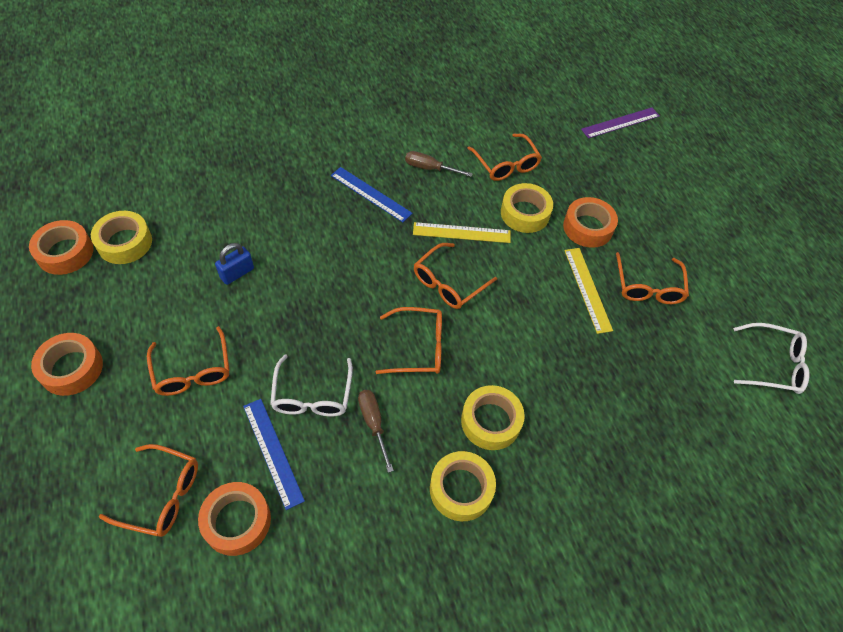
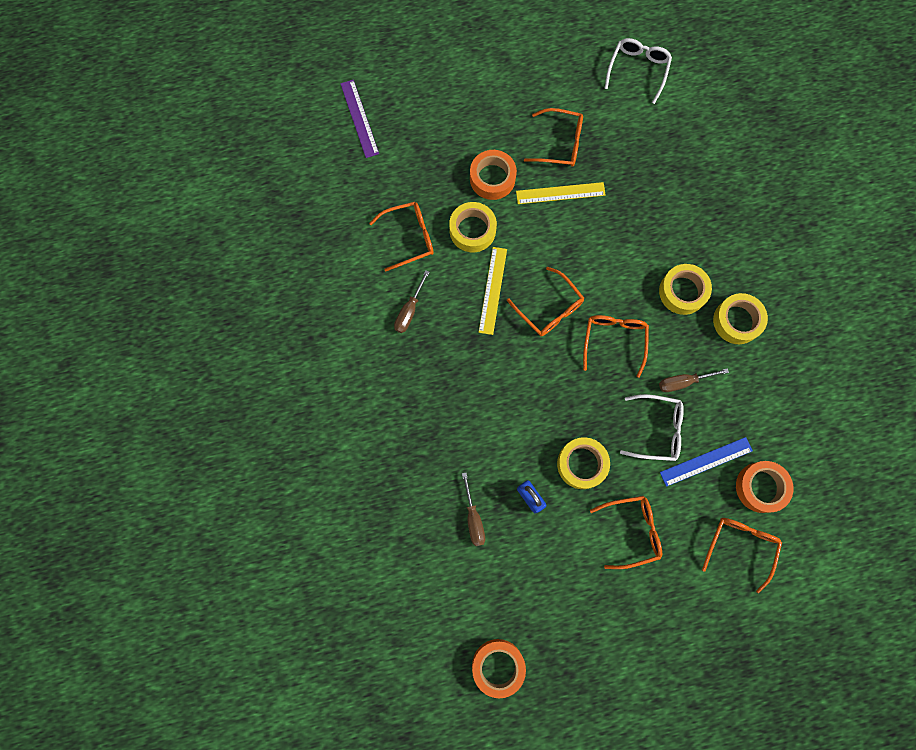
camera: 80 degrees left, 20 degrees up
(71, 368) = (626, 637): orange tape -> none
(124, 242) = (488, 608): yellow tape -> yellow tape (581, 464)
(218, 227) = (473, 518): none -> brown screwdriver
(371, 194) = (440, 370): blue ruler -> none

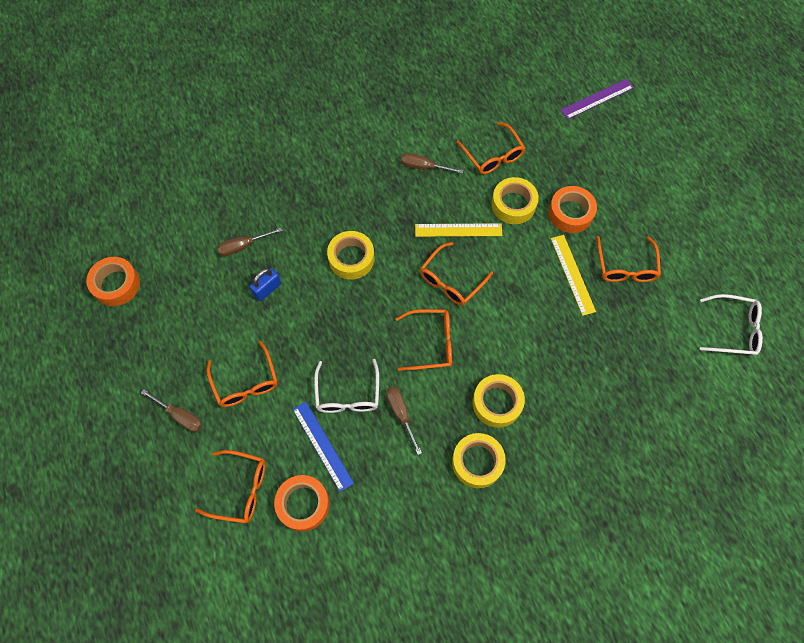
camera: 80 degrees right, 10 degrees down
(581, 464) = (304, 329): yellow tape -> yellow tape (351, 258)
(659, 602) = (180, 416): none -> brown screwdriver

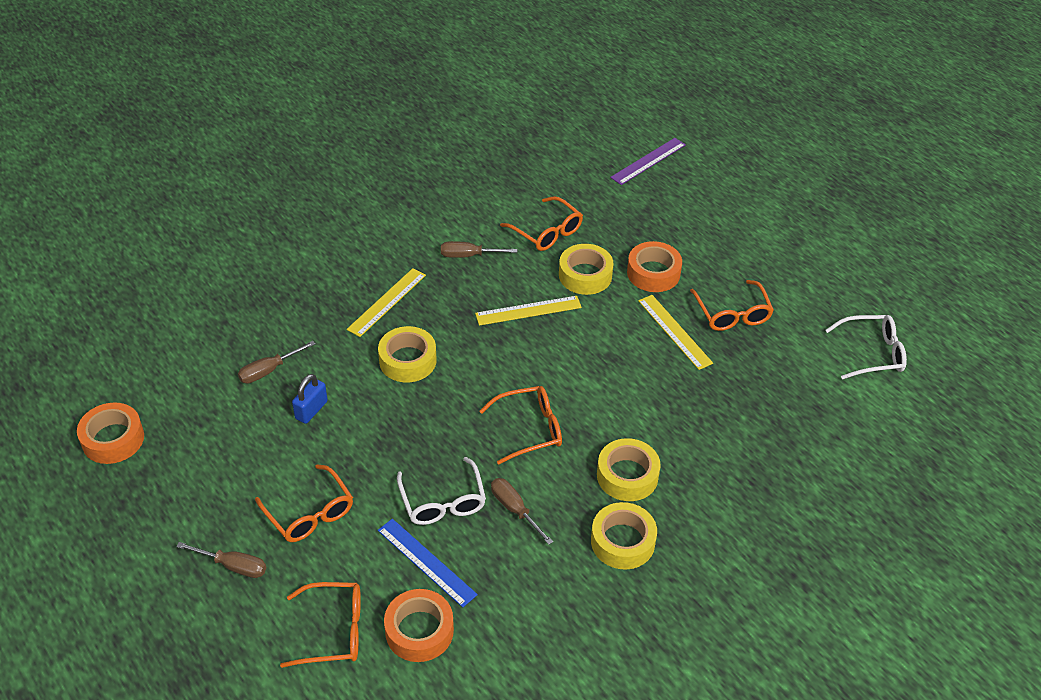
camera: 15 degrees left, 20 degrees down
(348, 199) = (386, 302): none -> yellow ruler
(451, 281) = (535, 362): orange glasses -> none

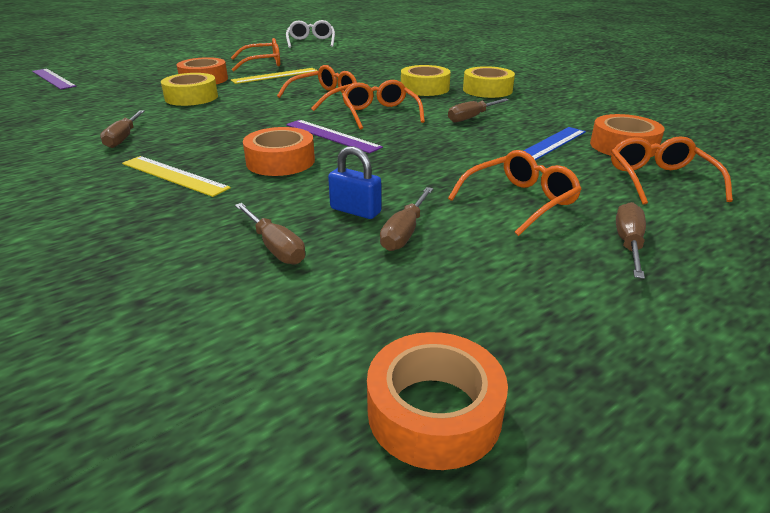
camera: 90 degrees left, 15 degrees down
(275, 437) = (405, 232): none -> brown screwdriver
(407, 360) = (280, 161): yellow tape -> orange tape
(443, 501) = (474, 141): white glasses -> none
(465, 391) = (332, 136): none -> purple ruler
(528, 311) = (227, 115): yellow ruler -> none
(547, 232) = (117, 109): orange glasses -> orange glasses (324, 97)

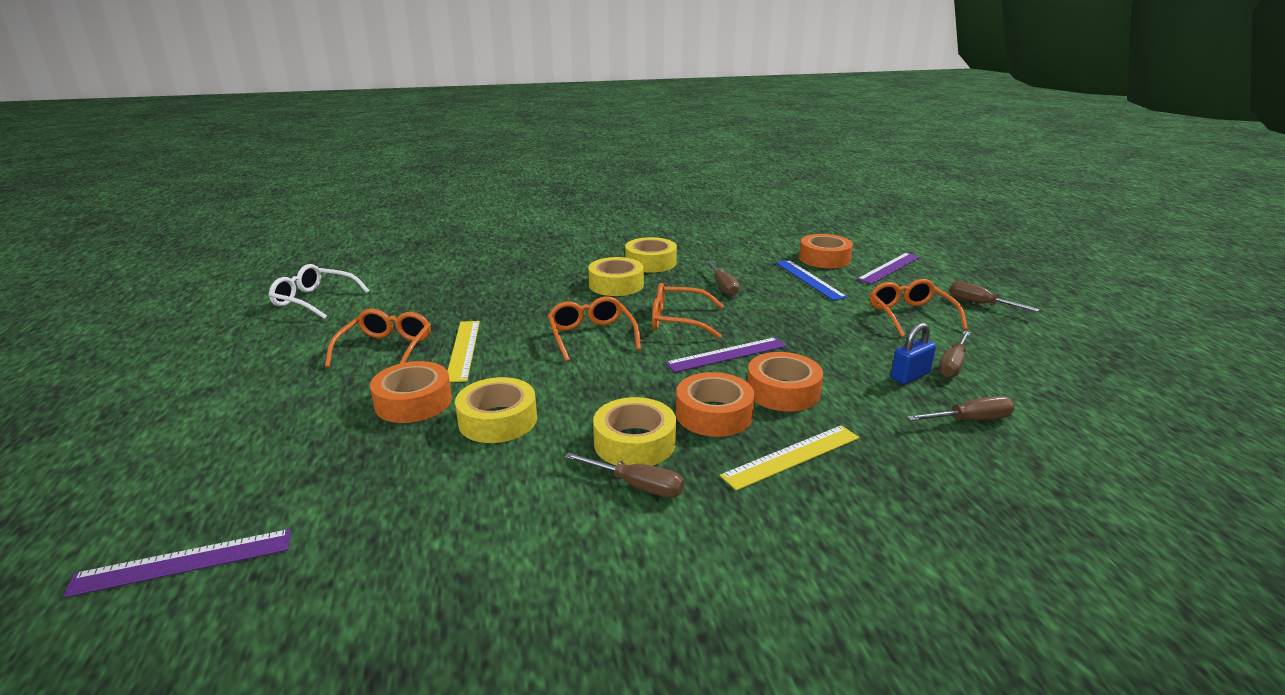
camera: 65 degrees left, 5 degrees down
(177, 130) = (634, 443): none -> yellow tape
(405, 232) = (953, 365): brown screwdriver -> brown screwdriver turned 75 degrees clockwise
(434, 412) = (1163, 401): orange tape -> orange tape (714, 414)
(659, 180) = (890, 268): orange glasses -> purple ruler

